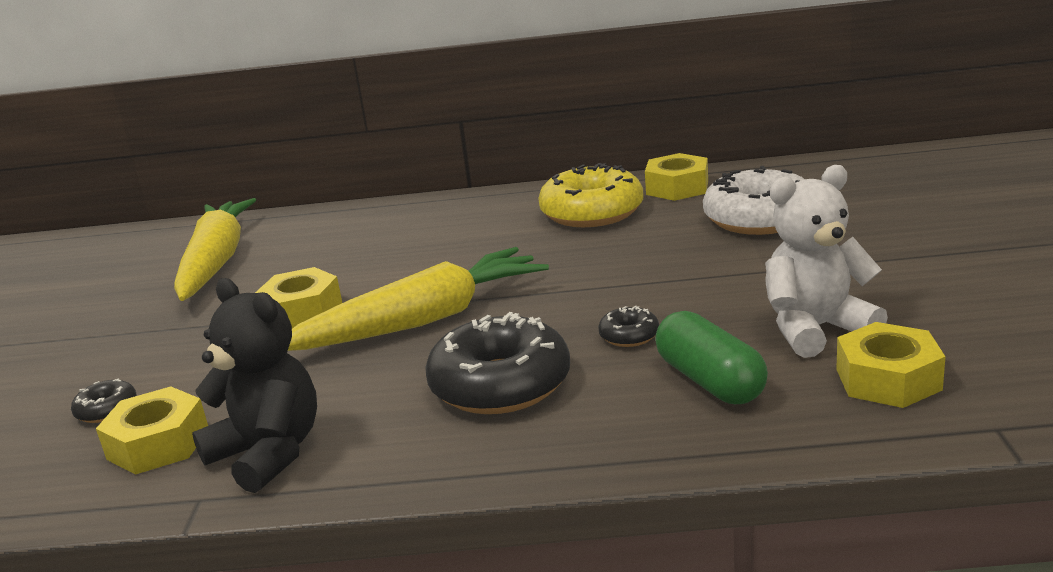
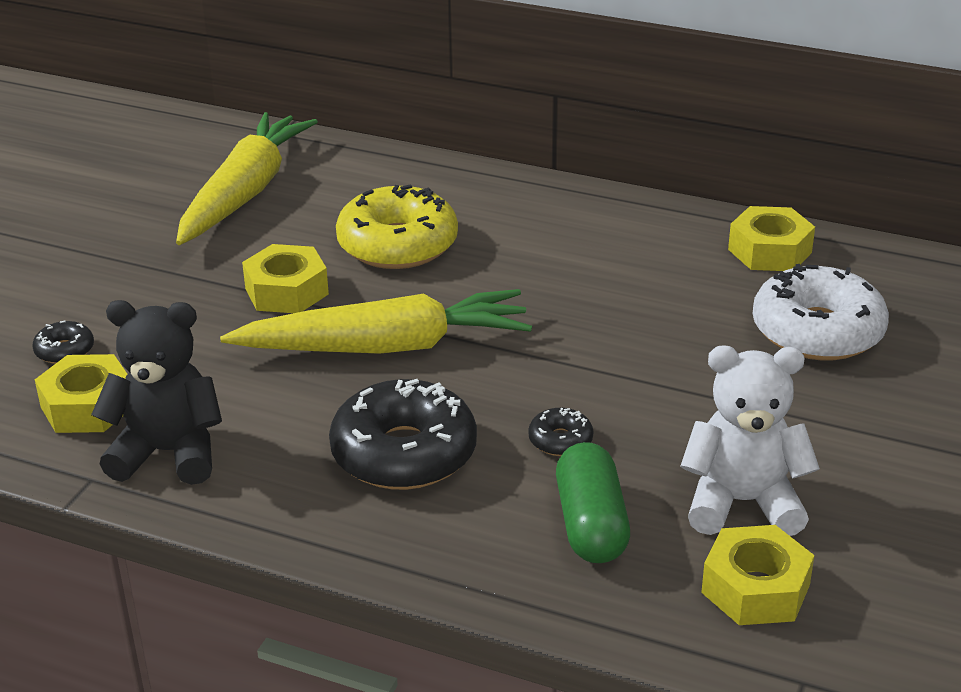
camera: 20 degrees right, 10 degrees up
(269, 453) = (168, 453): black teddy bear -> black teddy bear turned 60 degrees counterclockwise
(592, 213) = (651, 256): yellow donut -> yellow donut (397, 244)

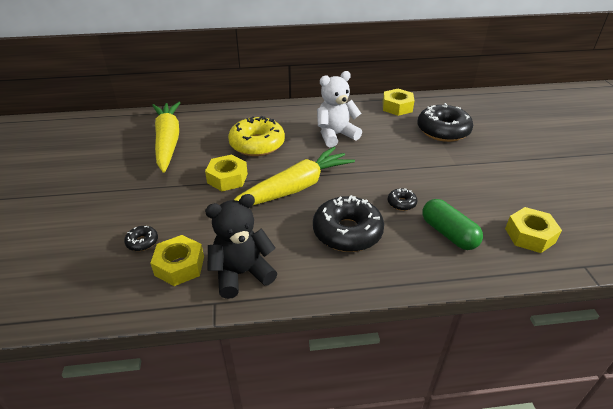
camera: 30 degrees left, 5 degrees up
(742, 502) = (489, 203): white teddy bear -> white teddy bear (335, 135)
(817, 331) = (443, 131): white donut -> black donut

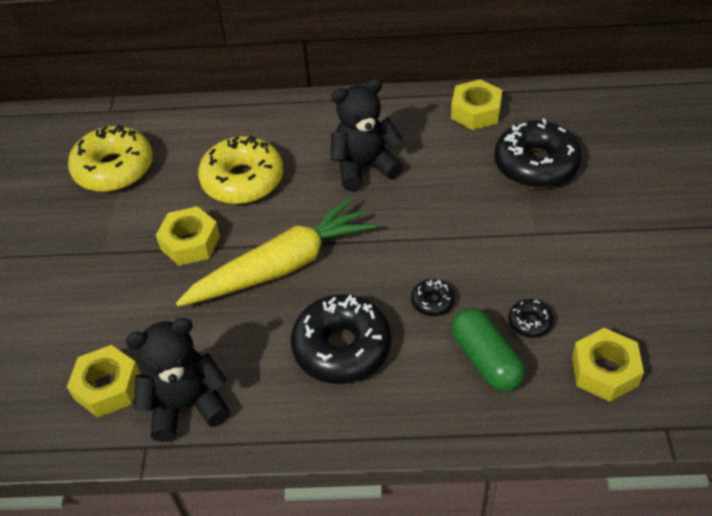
camera: 10 degrees right, 10 degrees up
(142, 242) = (63, 345): black donut -> black donut (530, 322)
(168, 141) = (114, 168): yellow carrot -> yellow donut
(335, 135) = (364, 167): white teddy bear -> black teddy bear

